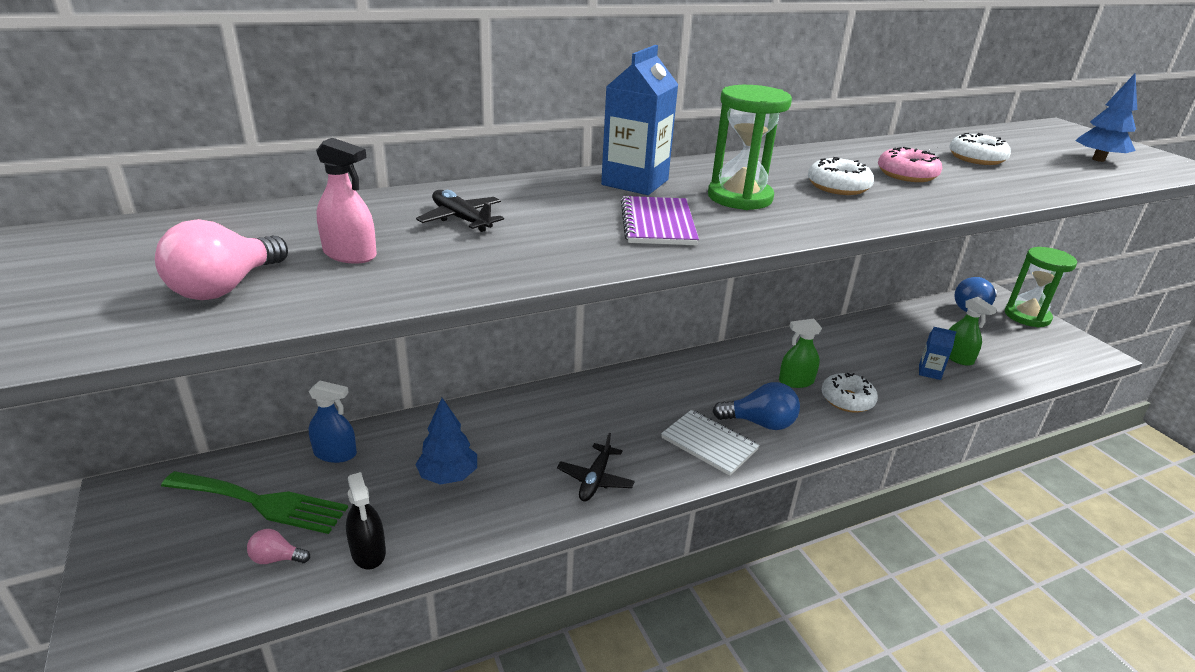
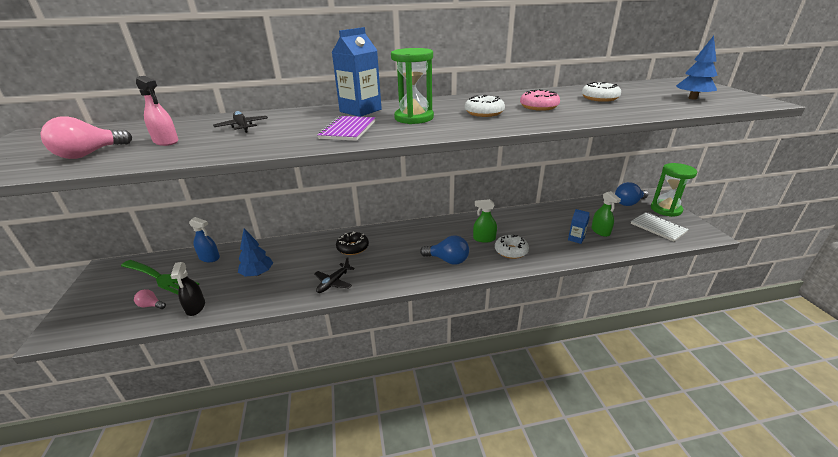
camera: 15 degrees right, 0 degrees up
(591, 413) = (353, 248): none -> black donut
(709, 444) = (410, 269): white notebook -> white notebook (658, 228)

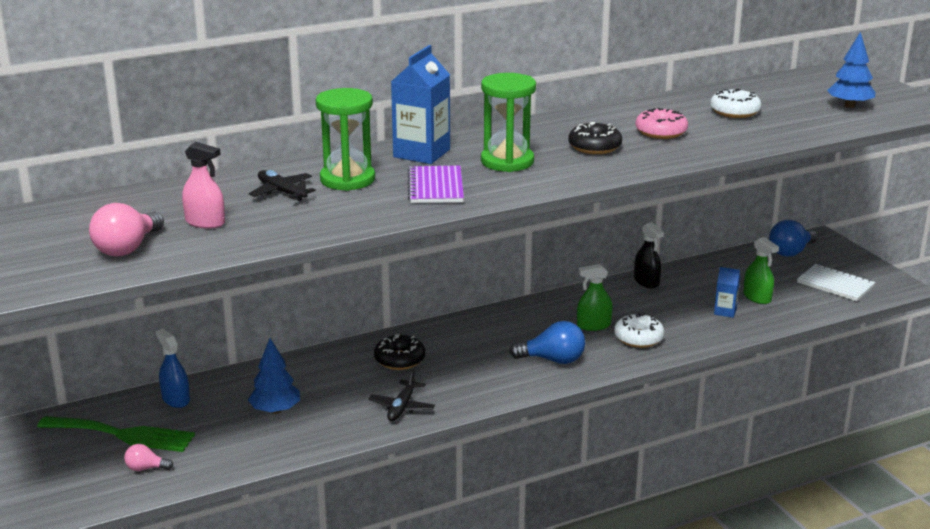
camera: 15 degrees left, 5 degrees down
(195, 307) = (218, 461): black spray bottle -> black spray bottle (646, 282)
(209, 258) = (176, 399): blue spray bottle -> blue spray bottle turned 135 degrees counterclockwise
(484, 113) = (594, 147): white donut -> black donut
(666, 209) = (844, 257): green hourglass -> green hourglass (347, 179)

